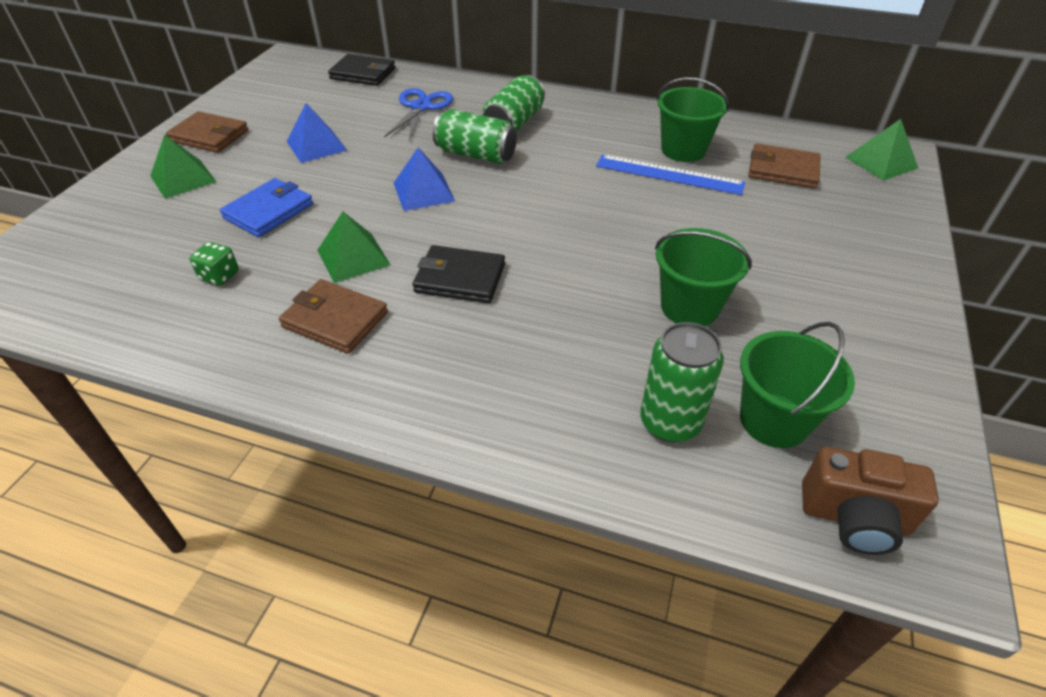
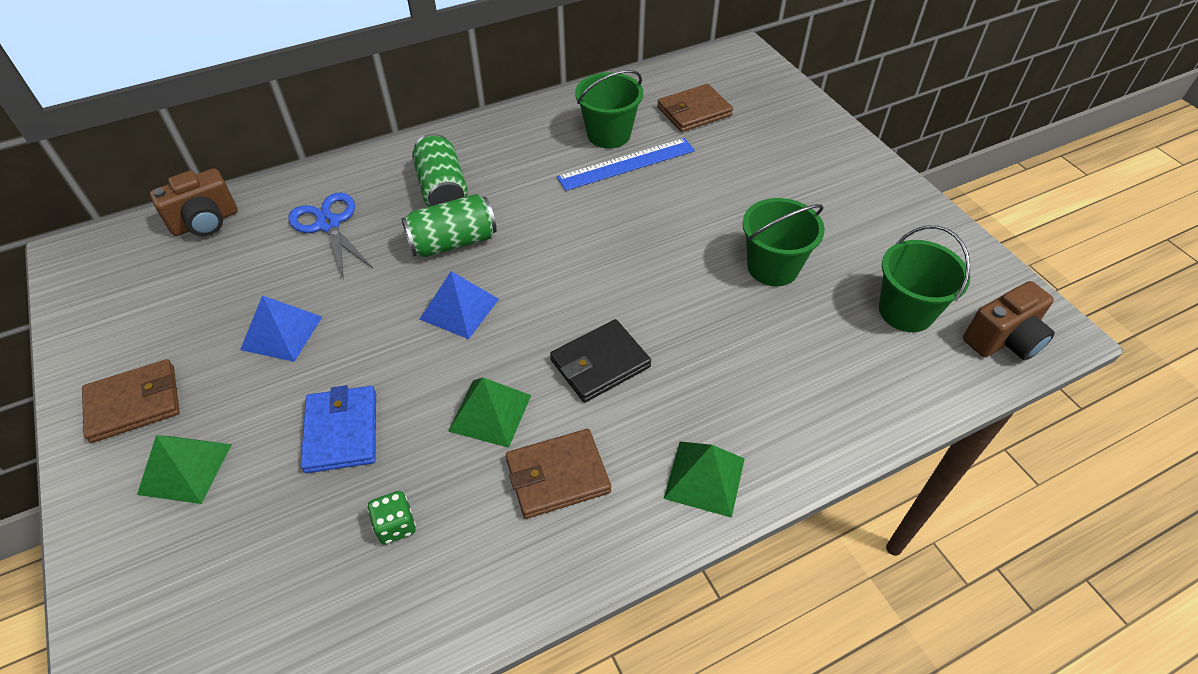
camera: 45 degrees left, 5 degrees up
(363, 74) = (205, 222): black wallet -> brown camera
(670, 422) = (861, 360): green can -> none
(881, 162) = (743, 67): green pyramid -> green pyramid (704, 478)

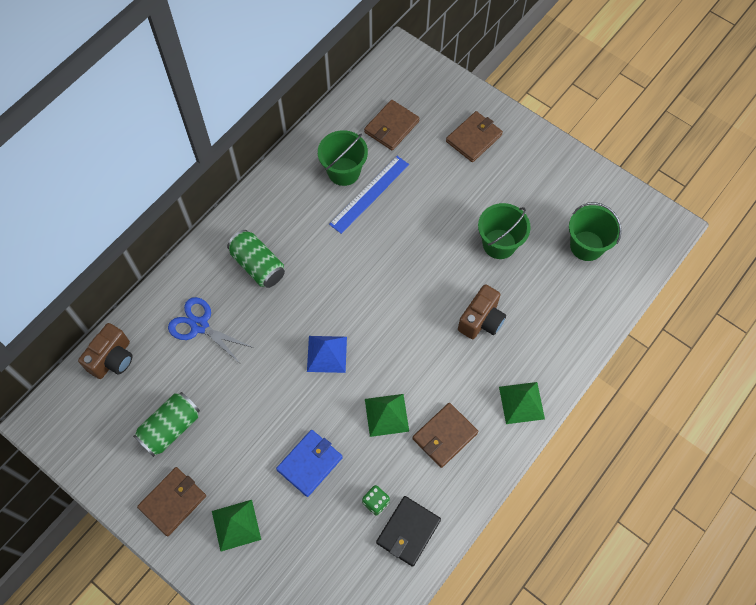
camera: 25 degrees left, 15 degrees up
(281, 333) = (228, 417): blue pyramid -> none
(341, 431) = (309, 463): blue wallet -> blue wallet turned 75 degrees clockwise
(453, 242) = (292, 306): green can -> green can (170, 428)
(600, 363) = (431, 356): black wallet -> black wallet (408, 531)
(795, 150) = (474, 138): none -> brown wallet
(1003, 340) = (645, 244): brown camera -> brown camera (481, 320)

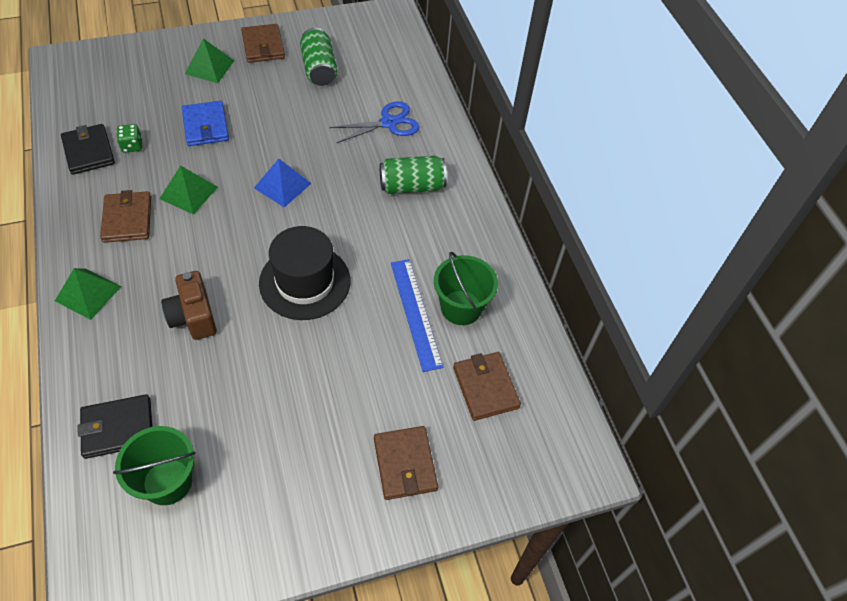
camera: 120 degrees right, 10 degrees down
(112, 359) = (408, 65): brown camera -> none
(399, 274) = (305, 282): none -> black hat
(499, 244) = (254, 392): green bucket -> none
(584, 298) = (118, 428): none -> black wallet

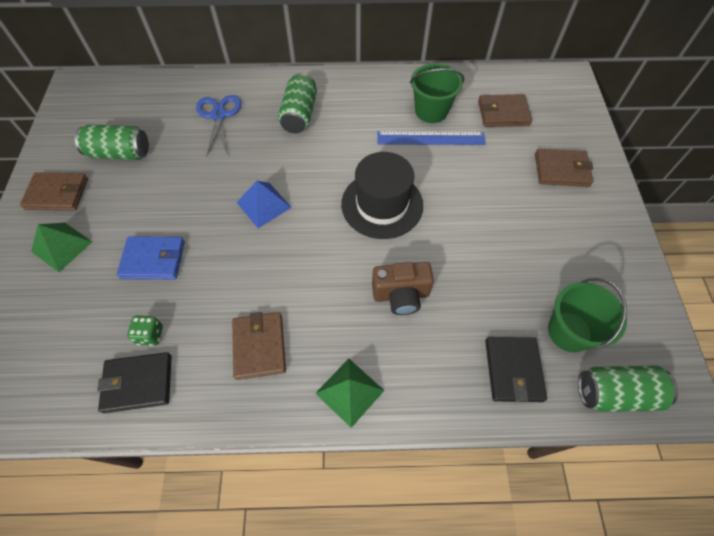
camera: 70 degrees left, 5 degrees up
(97, 532) = (616, 393): none -> green can
(127, 219) = (259, 346): brown wallet -> brown wallet turned 75 degrees clockwise
(188, 193) = (243, 285): green pyramid -> none

